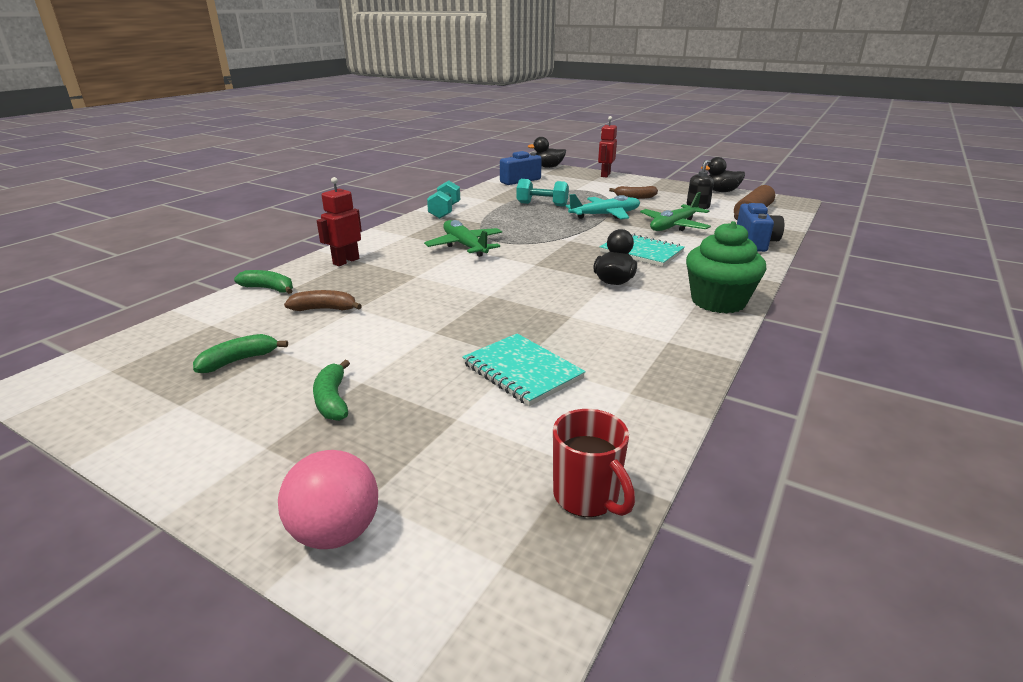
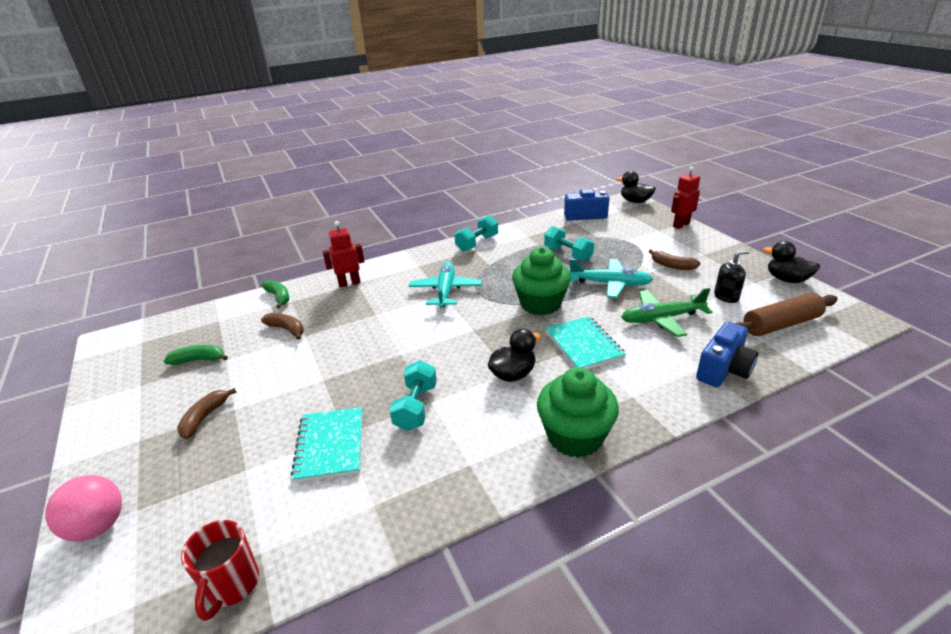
camera: 35 degrees right, 5 degrees up
(332, 400) = (205, 417): green banana -> brown banana
(465, 246) = (445, 291): green plane -> turquoise plane
(563, 323) = (416, 407): none -> turquoise dumbbell
(567, 237) = (540, 304): none -> green cupcake

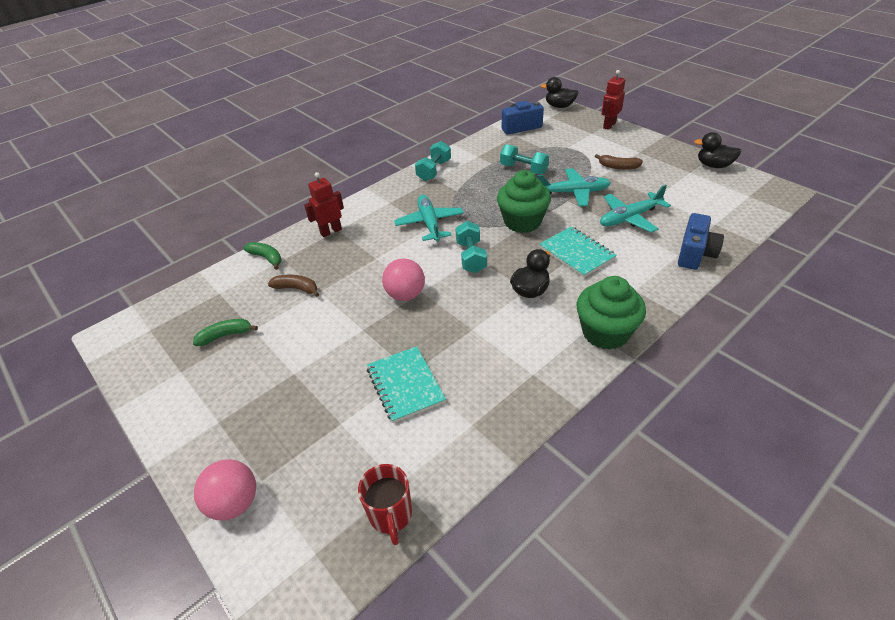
camera: 15 degrees left, 10 degrees up
(205, 417) = (270, 387): brown banana -> none
(383, 354) = (405, 295): none -> pink ball
(416, 407) = (462, 336): turquoise dumbbell -> turquoise dumbbell (471, 257)
(662, 318) = (630, 218): green plane -> turquoise plane
(726, 297) = (673, 189): black soap dispenser -> none
(781, 324) = (723, 207): brown rolling pin -> none

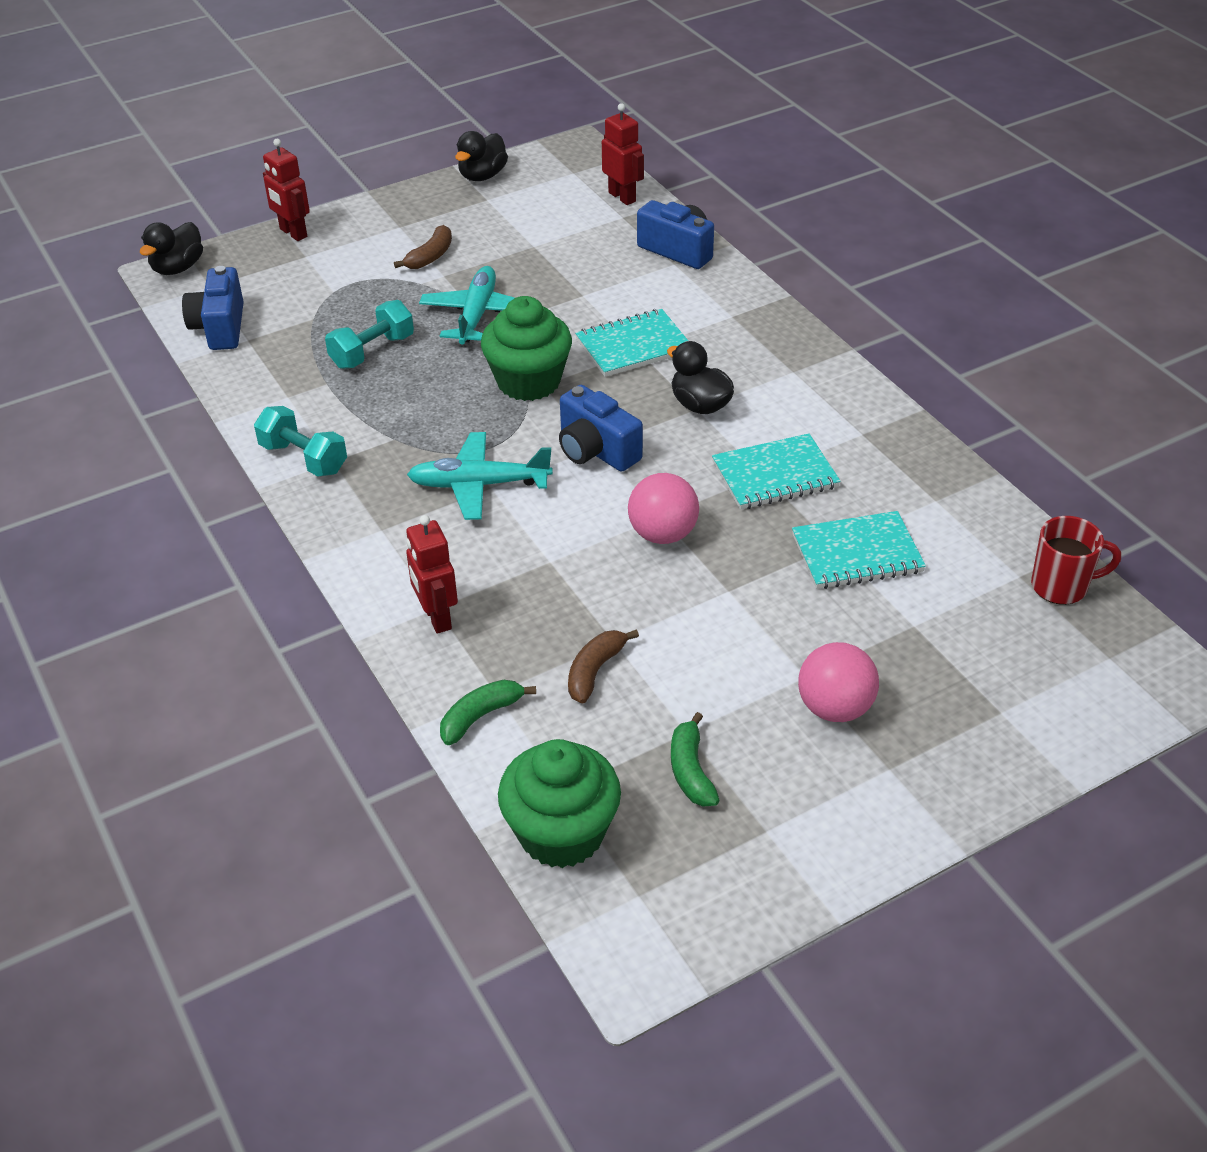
camera: 80 degrees left, 0 degrees up
(234, 503) = (1035, 740): pink ball -> pink ball (835, 708)
(471, 257) = (596, 450): turquoise dumbbell -> blue camera
(473, 335) = (775, 475): none -> turquoise notebook
(605, 332) = (804, 359): green cupcake -> green cupcake (561, 833)
(630, 218) = (572, 280): turquoise plane -> none
(739, 220) = (622, 197): none -> red robot

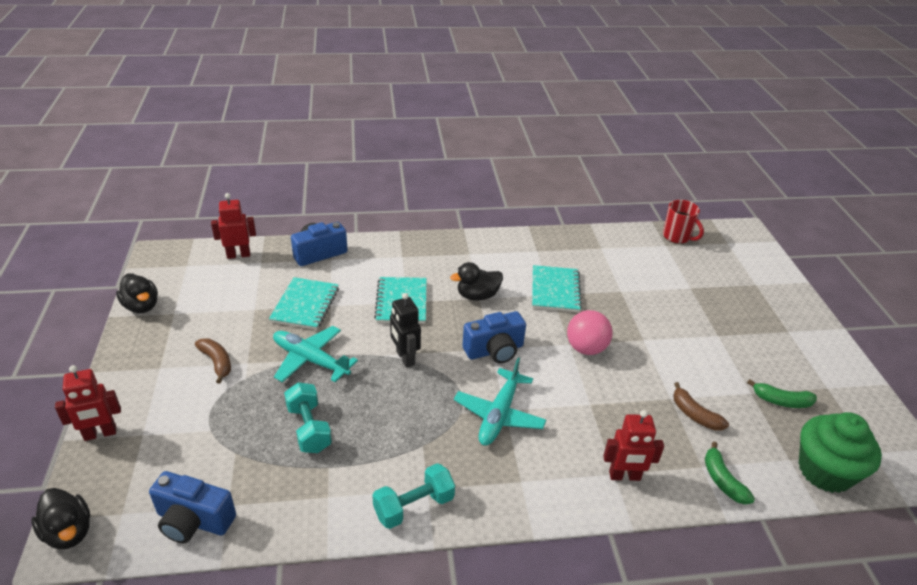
camera: 70 degrees left, 5 degrees down
(528, 381) = (405, 358): green cupcake -> black robot
(835, 708) = (743, 333): pink ball -> none
(857, 553) = (631, 286): turquoise notebook -> turquoise notebook (305, 305)
(1061, 586) = (677, 237): red mug -> red mug turned 120 degrees clockwise

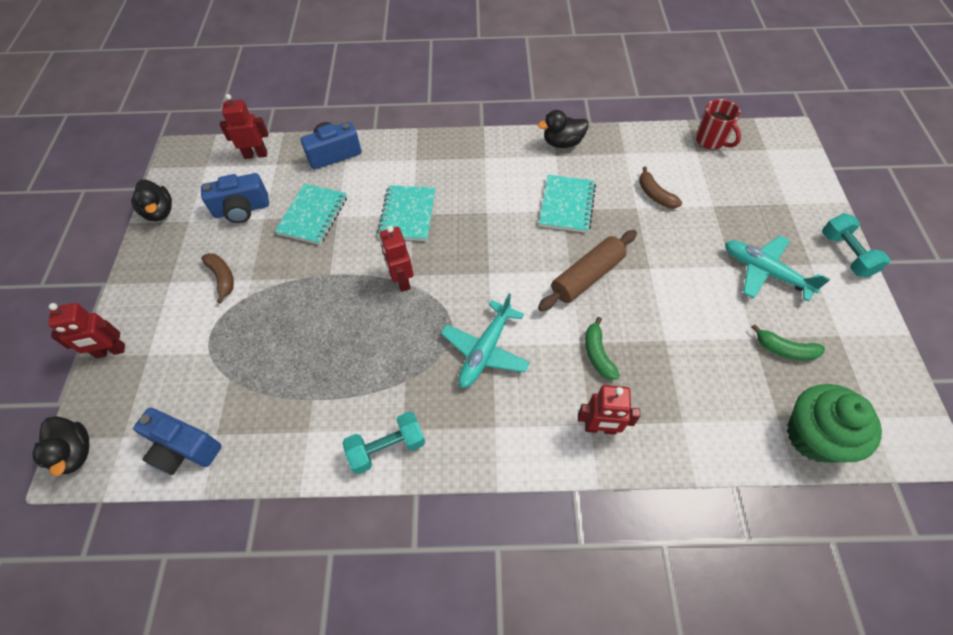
camera: 10 degrees right, 20 degrees up
(309, 428) = (299, 356): turquoise dumbbell -> turquoise dumbbell (846, 254)
(311, 360) = (310, 279): turquoise plane -> turquoise plane (765, 272)
(405, 358) = (402, 280): black robot -> red robot
(477, 296) = (485, 209): black duck -> black duck (562, 143)
(494, 350) = (492, 275): blue camera -> blue camera (242, 209)
(586, 348) = (587, 276): pink ball -> brown rolling pin
(694, 414) = (687, 361): brown banana -> brown banana (655, 195)
(722, 480) = (701, 439): green banana -> green banana (597, 354)

